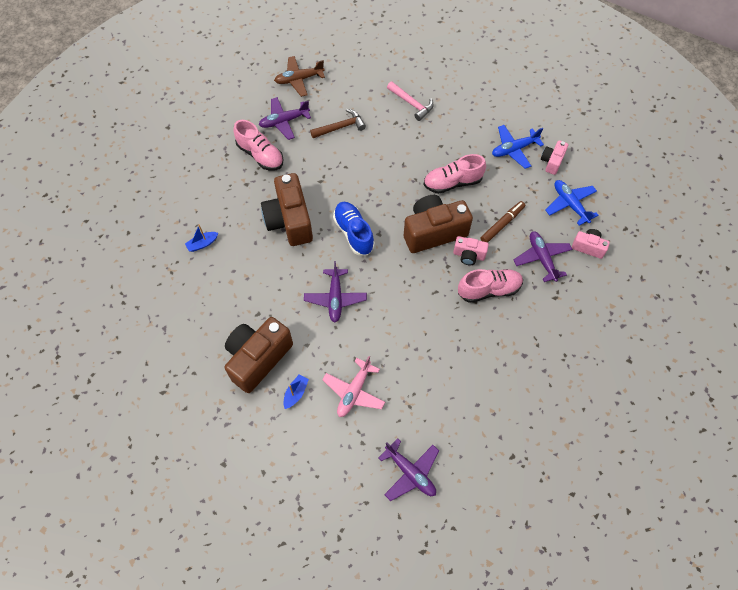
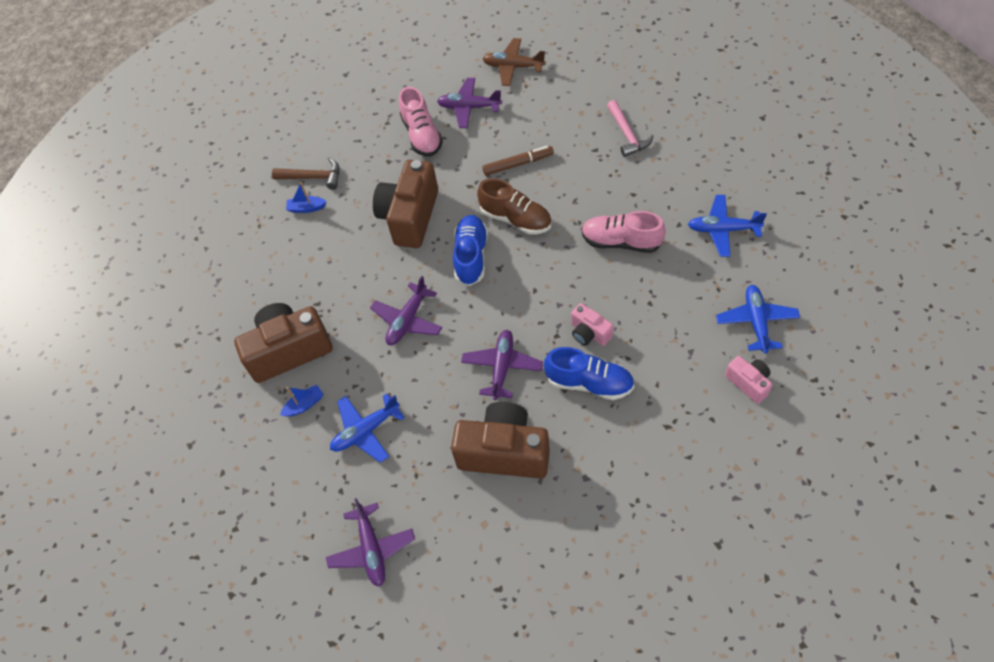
camera: 35 degrees right, 5 degrees down
(340, 127) = (527, 134): brown hammer -> brown hammer (313, 177)
(354, 391) = (366, 431): pink plane -> blue plane
(369, 193) = (516, 219): none -> brown shoe
(433, 232) = (563, 290): brown camera -> brown camera (504, 452)
(489, 290) = (589, 383): pink shoe -> blue shoe
(502, 224) = (653, 313): brown marker -> brown marker (518, 164)
(542, 258) = (678, 373): purple plane -> purple plane (502, 367)
(552, 162) = (764, 261): pink camera -> none

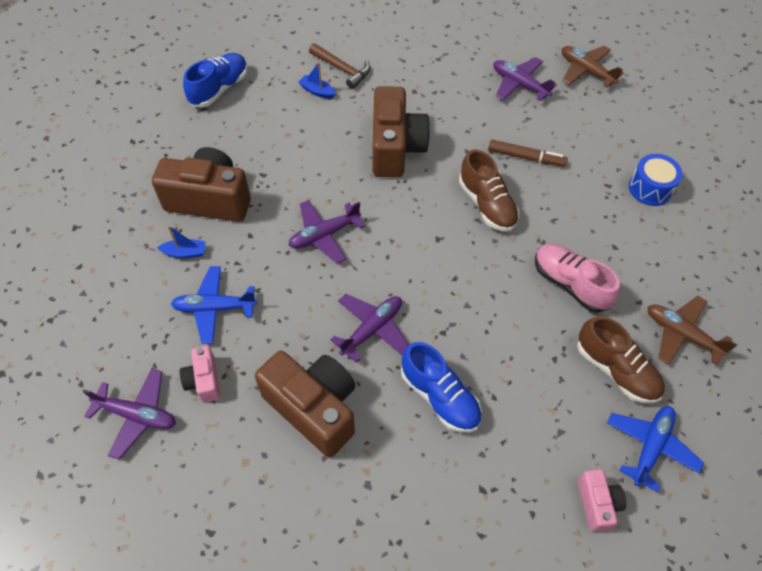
camera: 25 degrees right, 0 degrees up
(372, 549) = (137, 415): purple plane -> purple plane turned 90 degrees counterclockwise
(410, 217) = (395, 148): brown camera -> brown camera turned 135 degrees clockwise
(422, 135) = (459, 85): pink shoe -> none
(471, 256) = (421, 213): blue shoe -> blue shoe (219, 89)
(589, 333) = (475, 350): pink camera -> pink camera (204, 380)
(627, 134) = (650, 188): pink hammer -> blue drum
(697, 283) = (616, 370): none -> brown shoe
(723, 230) = (681, 334): blue plane -> brown plane

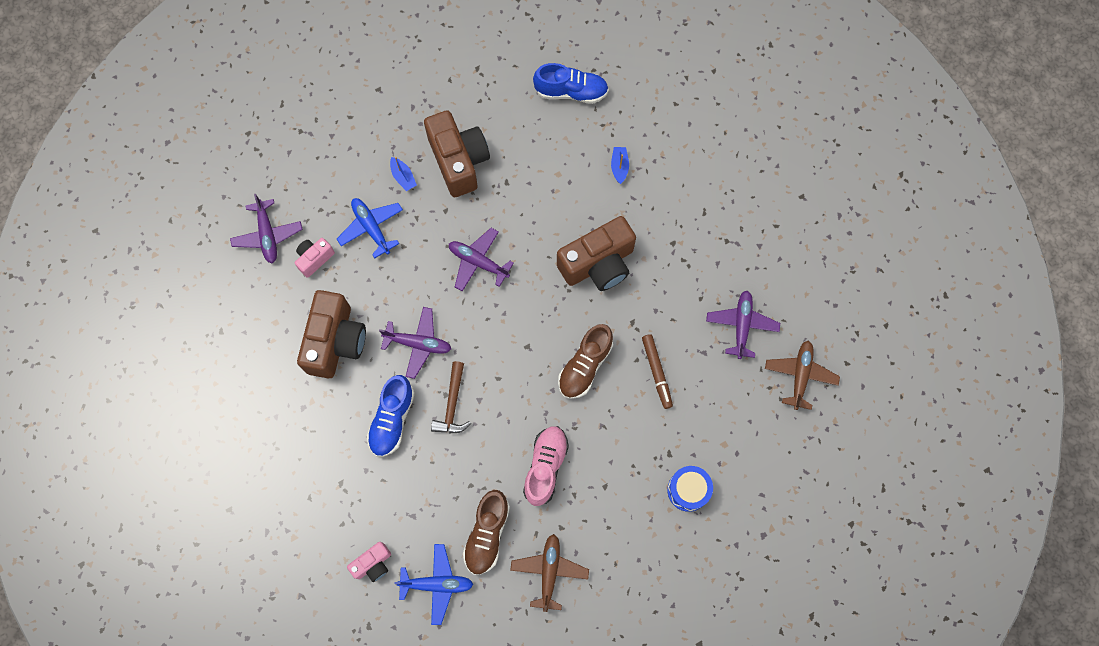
camera: 60 degrees right, 15 degrees up
(342, 69) = (658, 170): brown hammer -> brown hammer (452, 404)

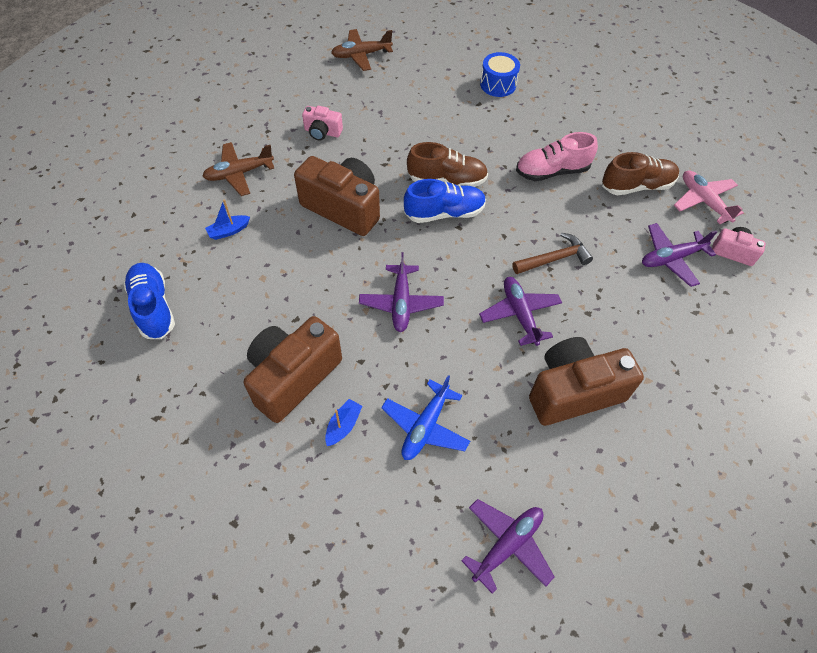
camera: 120 degrees left, 15 degrees down
(314, 259) = (500, 468): pink camera -> pink camera (322, 132)
(392, 419) = (606, 299): blue shoe -> blue shoe (444, 213)
(437, 584) = (703, 201): blue plane -> pink plane
(549, 572) = (627, 137): brown plane -> brown plane (239, 173)
(657, 372) = (418, 133): brown marker -> none
(741, 325) = (341, 98): purple plane -> purple plane (671, 258)

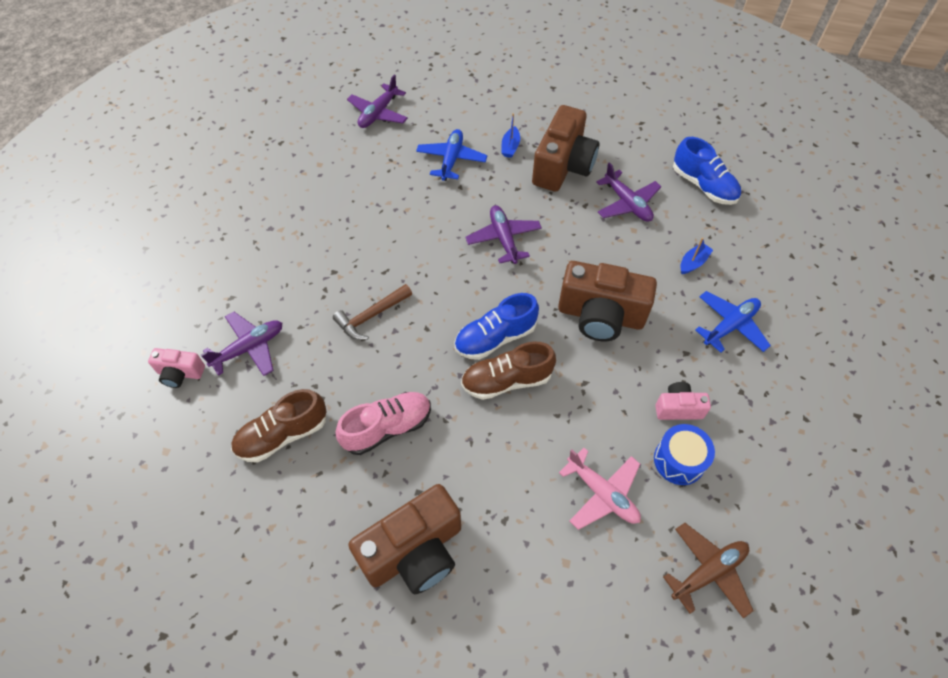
camera: 165 degrees right, 0 degrees up
(239, 173) = (730, 326): brown plane -> blue plane
(498, 84) = (488, 570): blue drum -> blue drum (679, 460)
(520, 314) = (396, 255): purple plane -> purple plane (627, 203)
(573, 391) = (342, 207): brown camera -> brown camera (414, 551)
(703, 201) = (202, 434): pink plane -> pink plane (602, 493)

